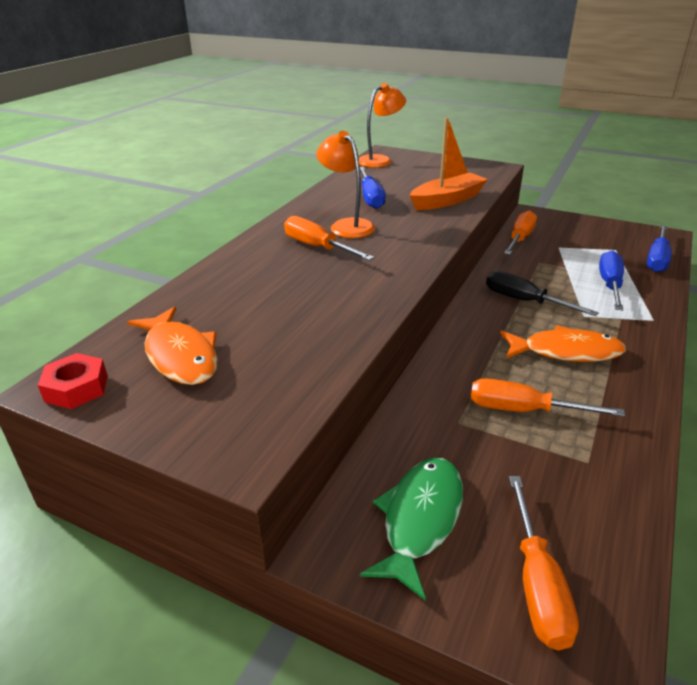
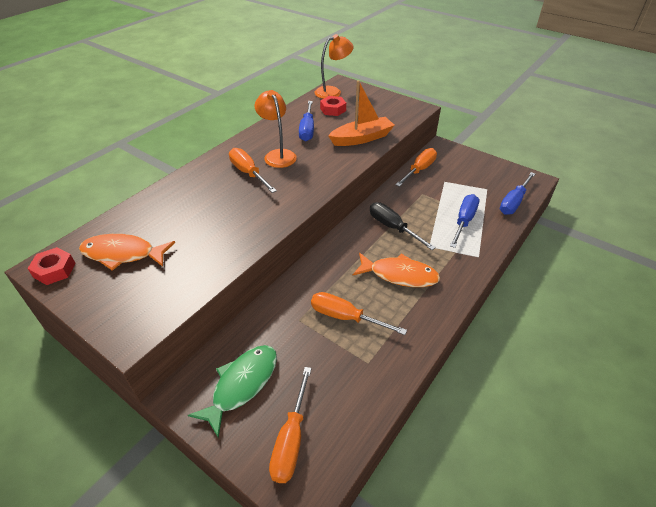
camera: 10 degrees right, 10 degrees up
(180, 355) = (123, 254): orange fish -> orange fish turned 120 degrees clockwise
(391, 176) = (333, 109): none -> red nut

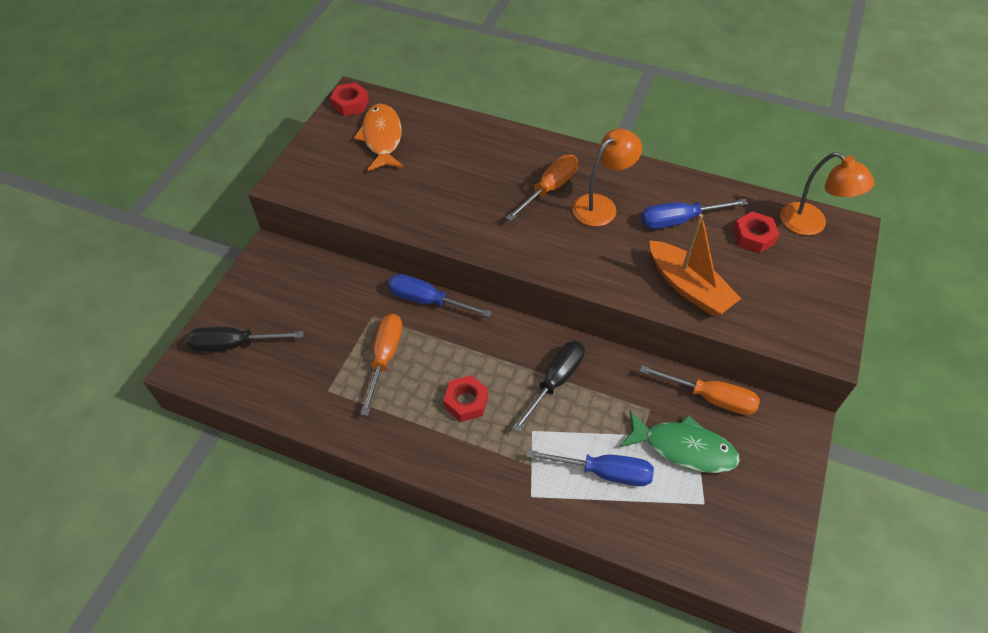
camera: 75 degrees right, 10 degrees up
(242, 385) = (285, 292): green fish -> green fish (683, 448)
(291, 440) = (234, 344): orange screwdriver -> black screwdriver
(399, 275) = (466, 402): orange fish -> red nut
(513, 202) = (683, 547): blue screwdriver -> blue screwdriver (427, 300)

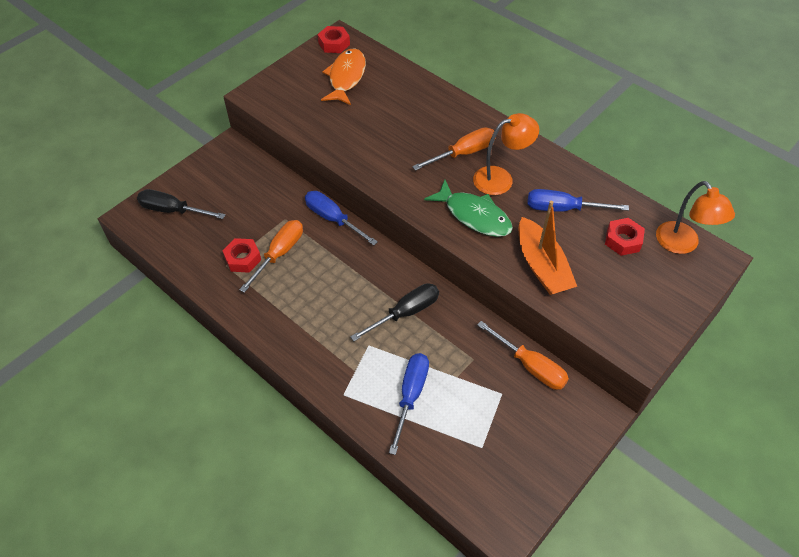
camera: 20 degrees right, 0 degrees up
(466, 402) = (326, 306): red nut -> red nut (243, 259)
(604, 472) = (410, 395): blue screwdriver -> blue screwdriver turned 105 degrees counterclockwise
(683, 448) = (486, 398): green fish -> green fish (474, 215)

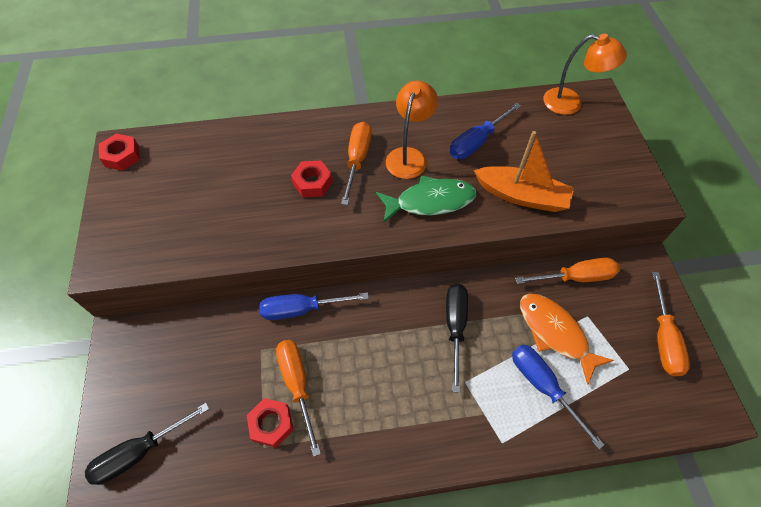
camera: 50 degrees left, 5 degrees up
(346, 77) = (175, 177): orange fish -> orange fish (555, 333)
(535, 459) = (663, 338): none -> orange screwdriver
(623, 240) = (539, 131): red nut -> red nut (312, 183)

